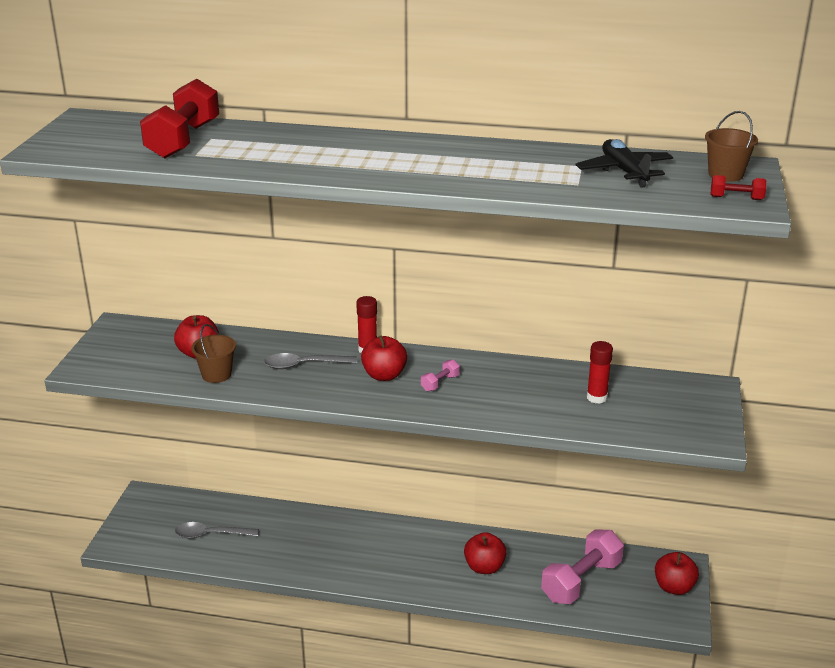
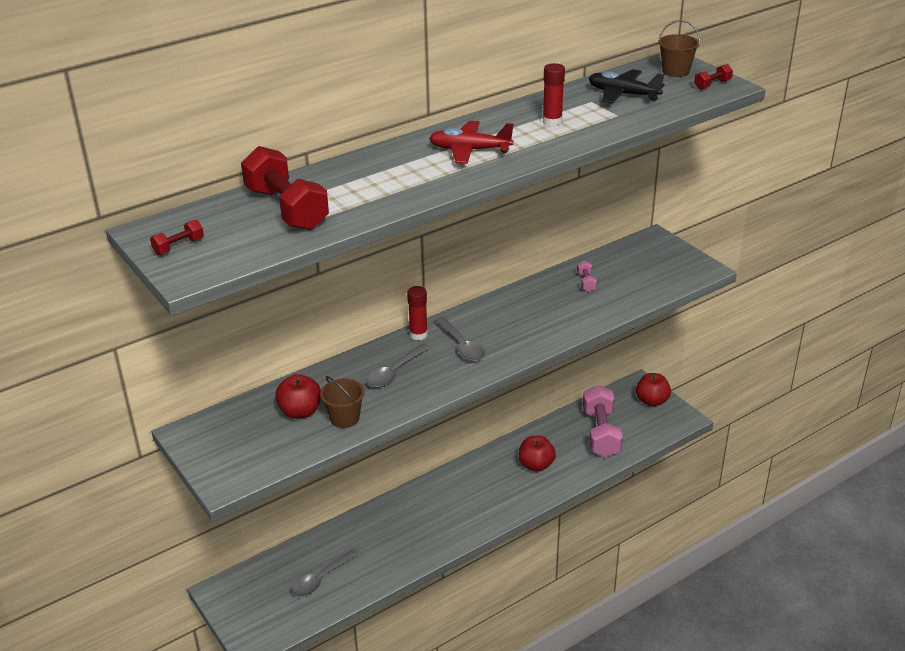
camera: 45 degrees left, 5 degrees up
(77, 133) = (178, 246): none -> red dumbbell
(384, 375) = (461, 345): red apple -> grey spoon
(392, 158) = (469, 150): none -> red plane
(440, 383) = (505, 328): pink dumbbell -> pink dumbbell (586, 282)
(596, 397) = (608, 281): red glue stick -> red glue stick (552, 121)

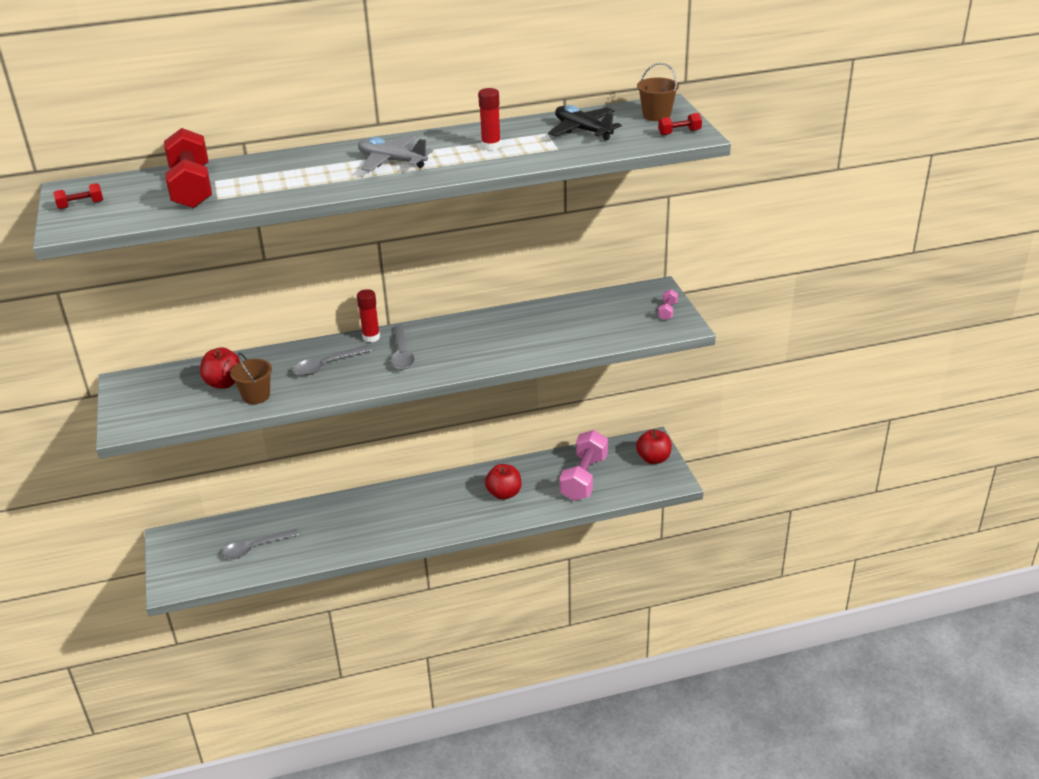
camera: 20 degrees right, 0 degrees up
(469, 150) = (392, 161): red plane -> grey plane
(586, 282) = (559, 318): pink dumbbell -> pink dumbbell (667, 311)

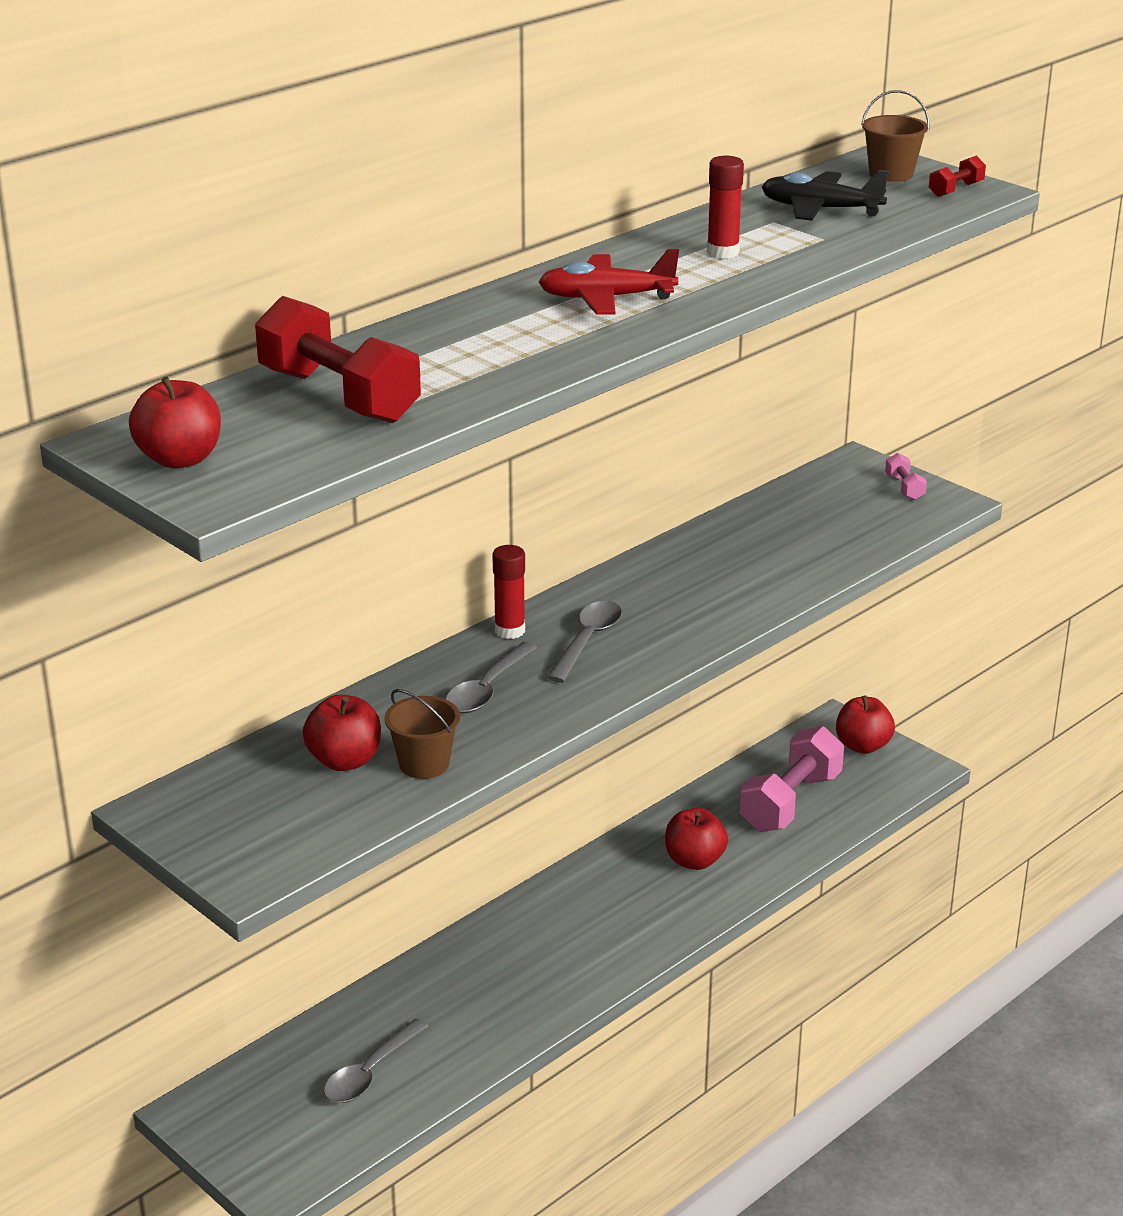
camera: 30 degrees left, 5 degrees down
(81, 205) = (180, 459): red dumbbell -> red apple
(392, 161) = (605, 298): grey plane -> red plane
(401, 354) = (587, 641): grey spoon -> grey spoon turned 120 degrees counterclockwise
(584, 478) = (790, 802): pink dumbbell -> pink dumbbell turned 45 degrees clockwise

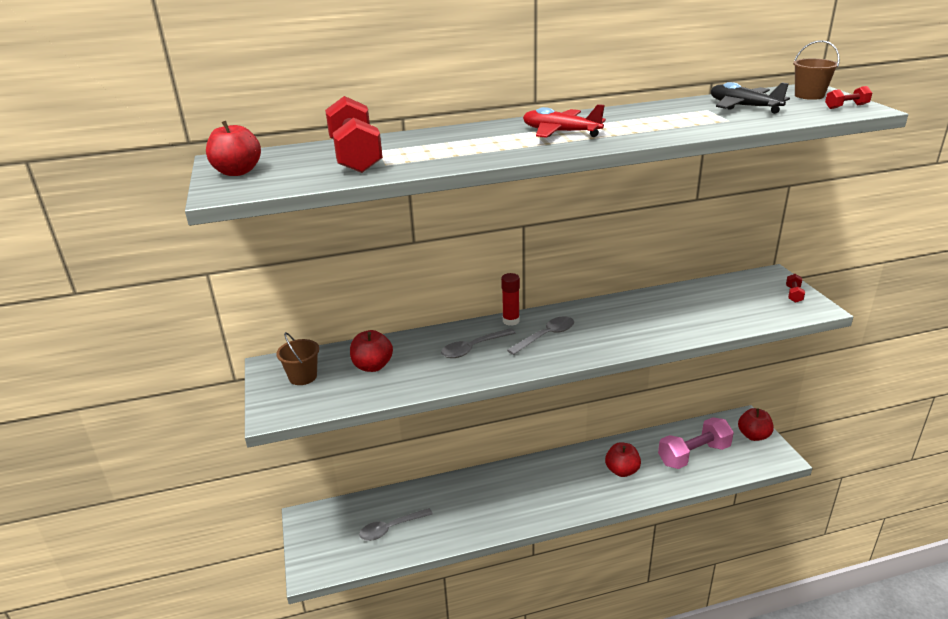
camera: 30 degrees right, 0 degrees up
(424, 764) = (407, 379): brown bucket -> brown bucket (303, 377)
(723, 252) = (657, 120): red glue stick -> none
(904, 487) = (793, 294): pink dumbbell -> red dumbbell

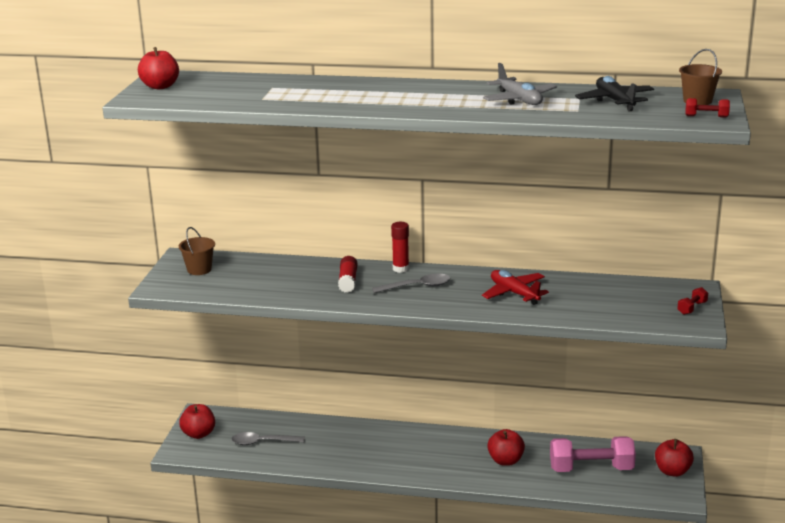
camera: 25 degrees right, 5 degrees down
(355, 156) = (250, 89): red dumbbell -> none
(372, 366) = (256, 275): red apple -> red apple (199, 434)
(473, 348) = (348, 281): grey spoon -> red glue stick
(560, 132) = (424, 97): red plane -> red plane (514, 293)
(657, 120) = (519, 100): none -> grey plane

